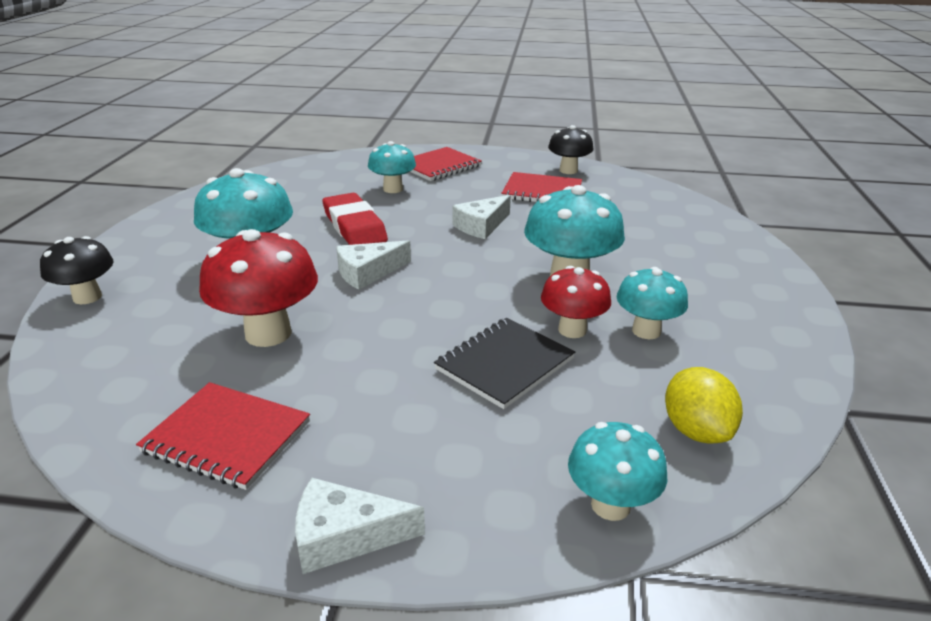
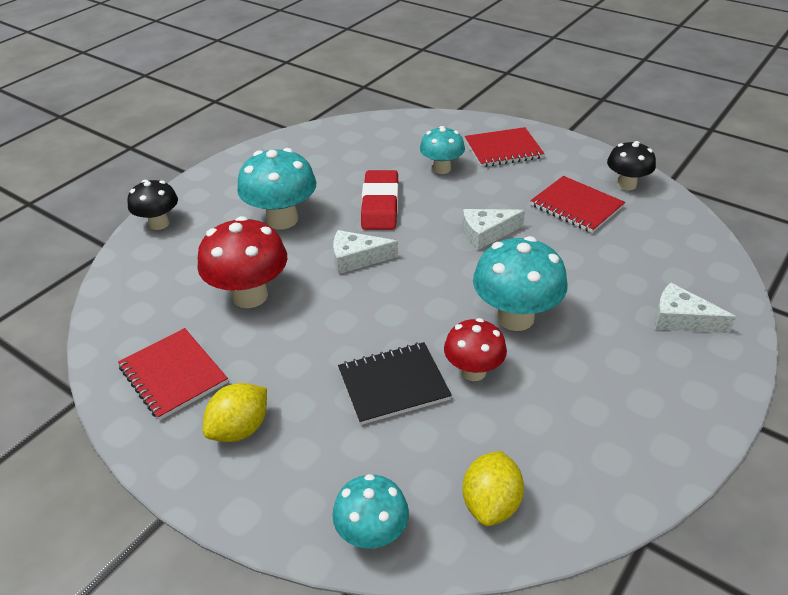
camera: 30 degrees right, 10 degrees up
(345, 536) = (193, 478): white cheese -> white cheese (681, 319)
(364, 462) = (240, 429): none -> yellow lemon
(646, 331) = (536, 395): turquoise mushroom -> none

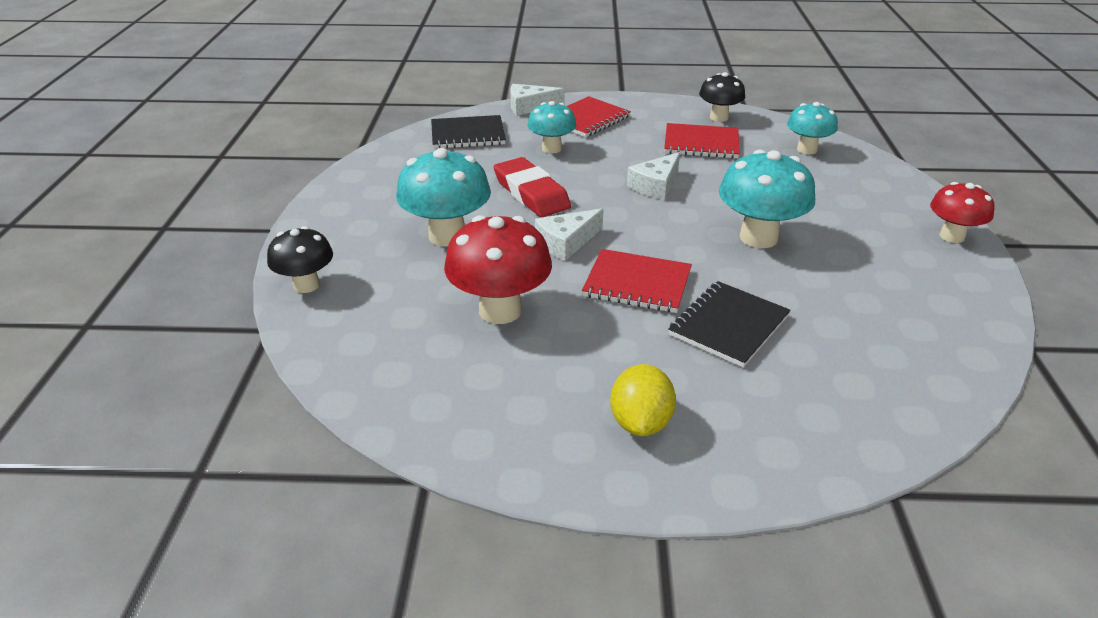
camera: 35 degrees left, 5 degrees down
(173, 375) = (510, 410): red notebook -> red notebook (637, 283)
(372, 534) = (859, 442): turquoise mushroom -> turquoise mushroom (807, 149)
(392, 135) = (468, 135): none -> black notebook
(473, 371) = (778, 288): red mushroom -> red mushroom (952, 236)
(491, 504) = (912, 374): yellow lemon -> none
(681, 319) = (872, 195): white cheese -> white cheese (529, 107)

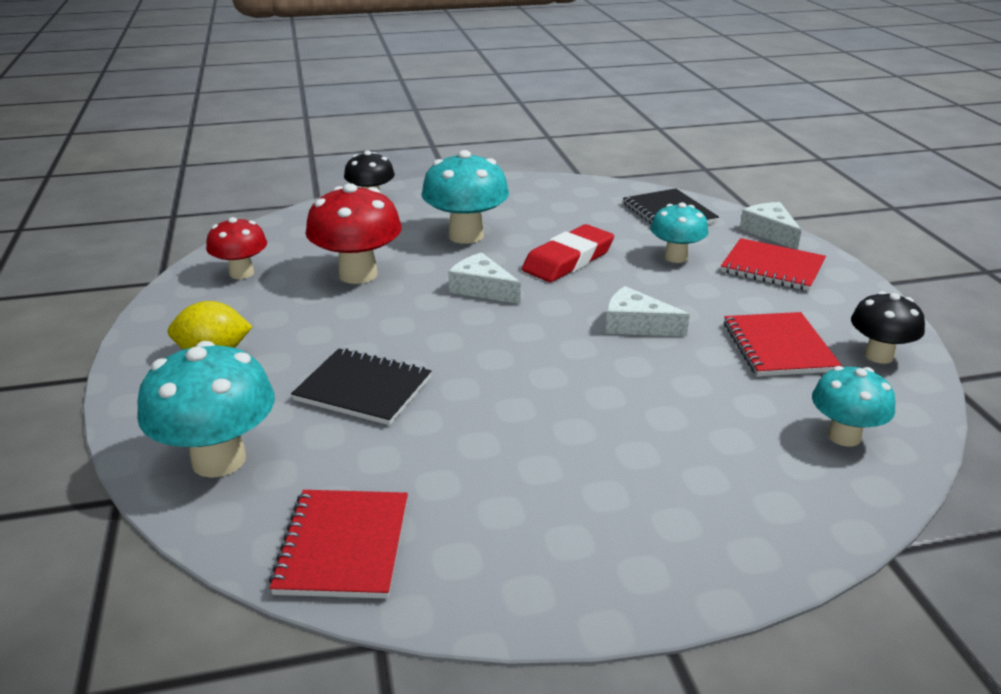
camera: 75 degrees right, 5 degrees down
(637, 283) = (422, 332): red notebook -> red notebook (343, 546)
(758, 238) = (552, 401): turquoise mushroom -> turquoise mushroom (219, 460)
(952, 236) = (654, 582): red mushroom -> red mushroom (241, 273)

